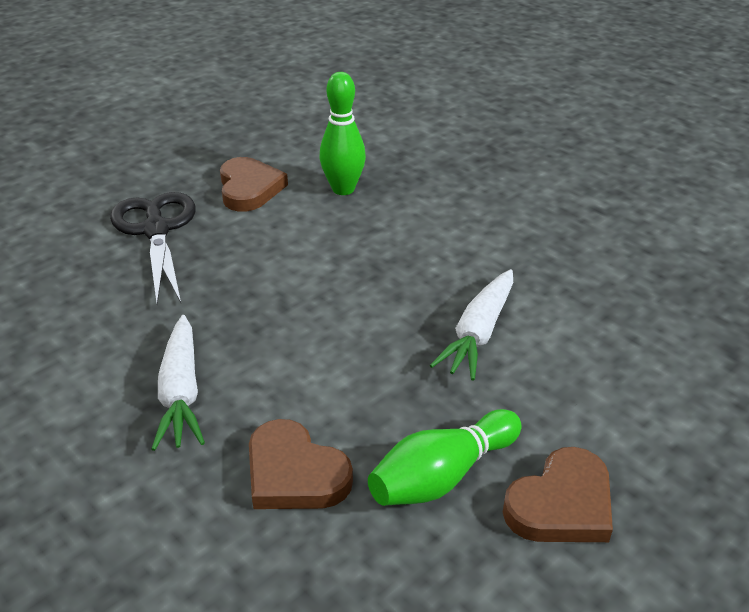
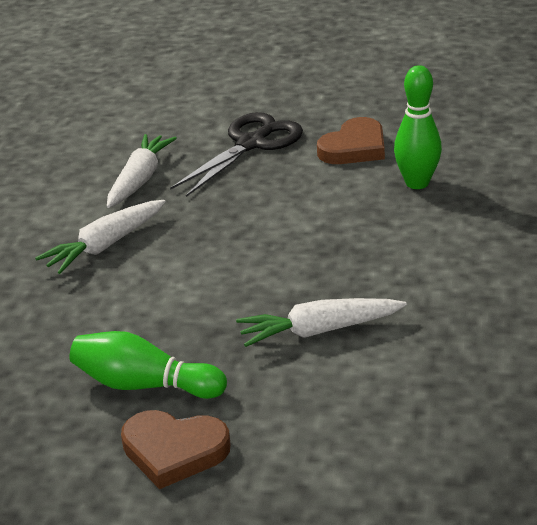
camera: 55 degrees right, 5 degrees down
(104, 317) = (139, 180): none -> white carrot
(294, 473) = (82, 325): brown heart -> none

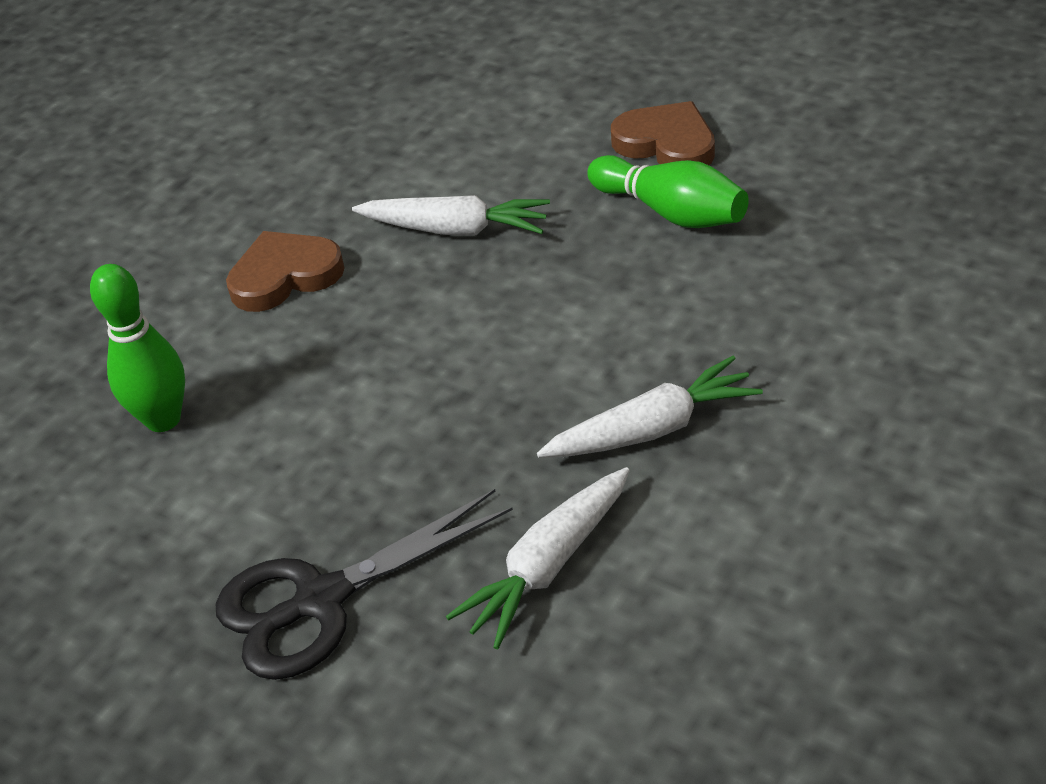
camera: 155 degrees left, 10 degrees up
(354, 148) = (176, 529): brown heart -> brown heart (285, 276)

